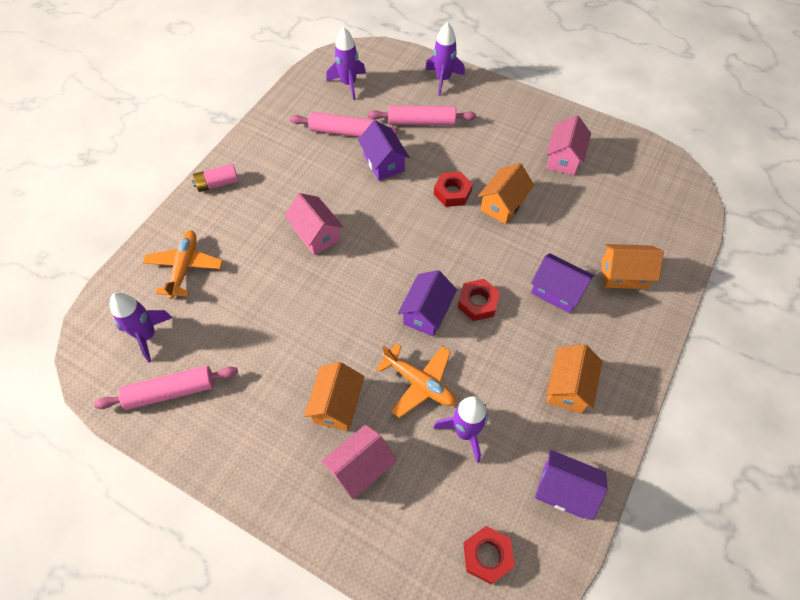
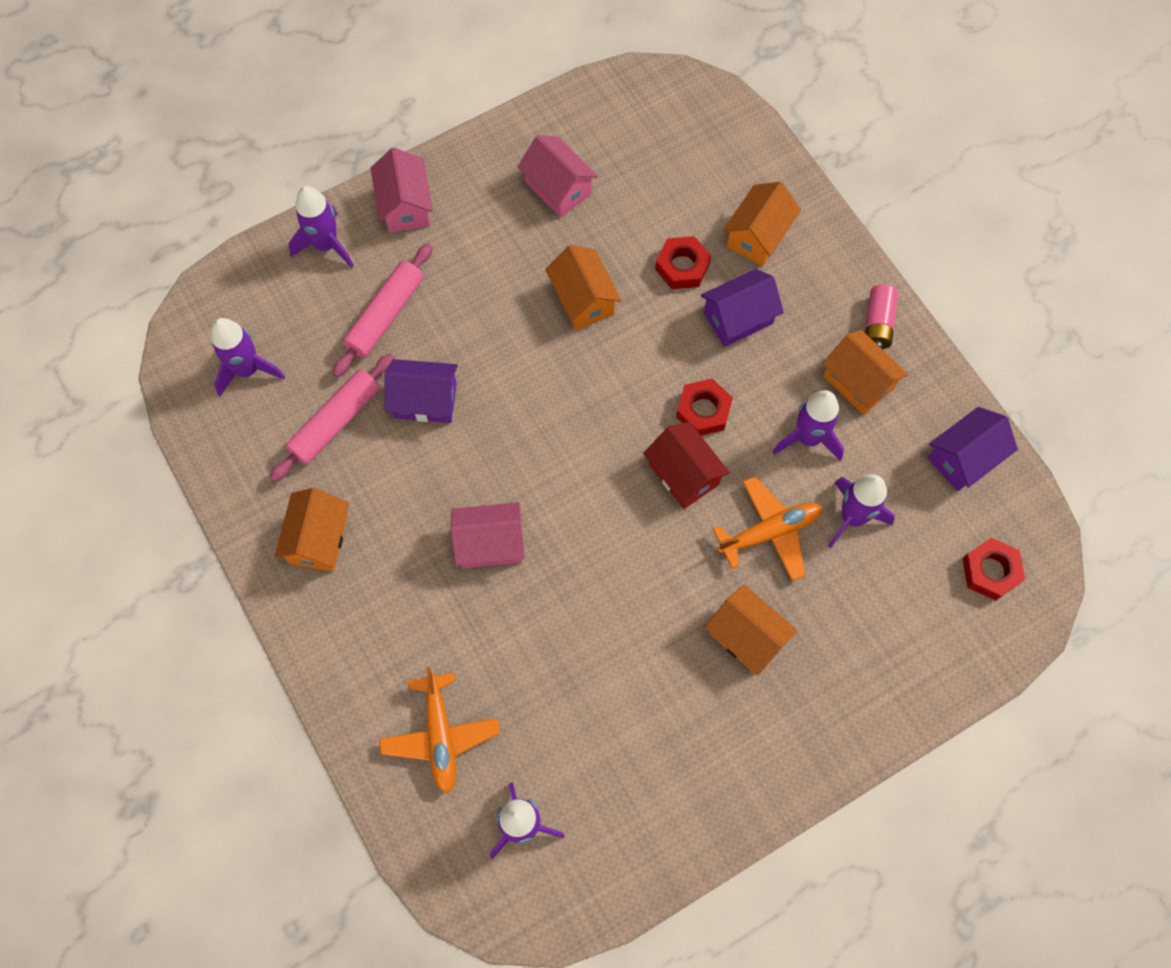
camera: 60 degrees left, 10 degrees up
(171, 391) = (622, 825): pink rolling pin -> none
(185, 267) = (440, 735): orange plane -> orange plane turned 135 degrees counterclockwise
(217, 184) = (319, 633): pink battery -> pink battery (878, 323)
(271, 157) = (318, 539): none -> orange house
(360, 468) = (835, 648): pink house -> pink house (405, 206)
(426, 313) = (684, 474): purple house -> red house
(452, 192) = (528, 346): red nut -> red nut (682, 267)
(503, 374) = (808, 438): none -> purple rocket

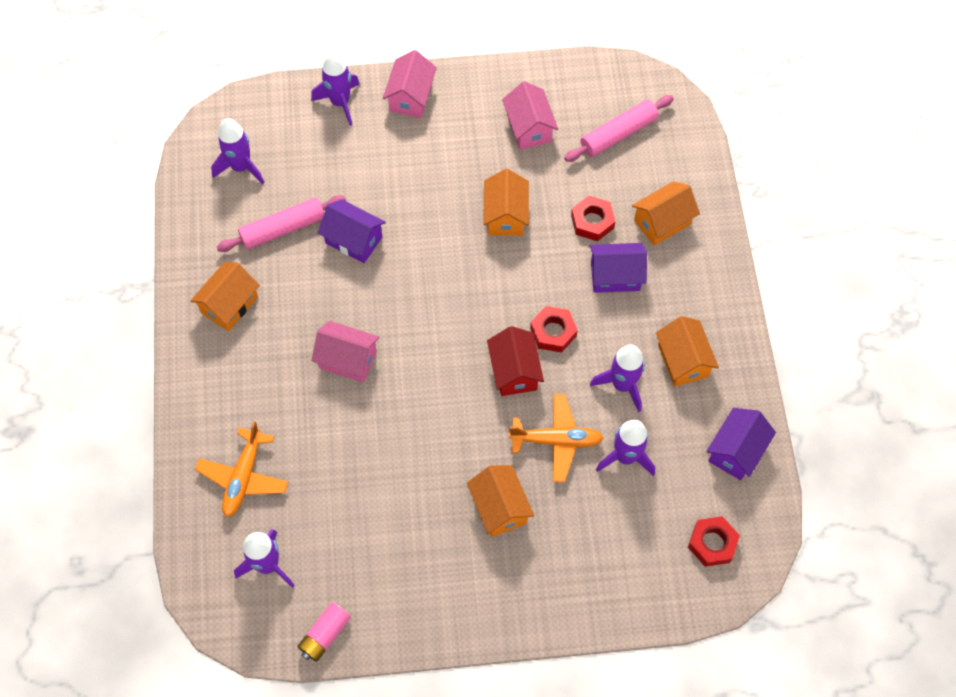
camera: 25 degrees right, 5 degrees down
(385, 315) = (356, 169): pink rolling pin -> pink rolling pin (618, 134)
(878, 323) = (721, 324): pink battery -> pink battery (325, 635)
(963, 458) = (736, 451): purple house -> purple house turned 45 degrees counterclockwise

